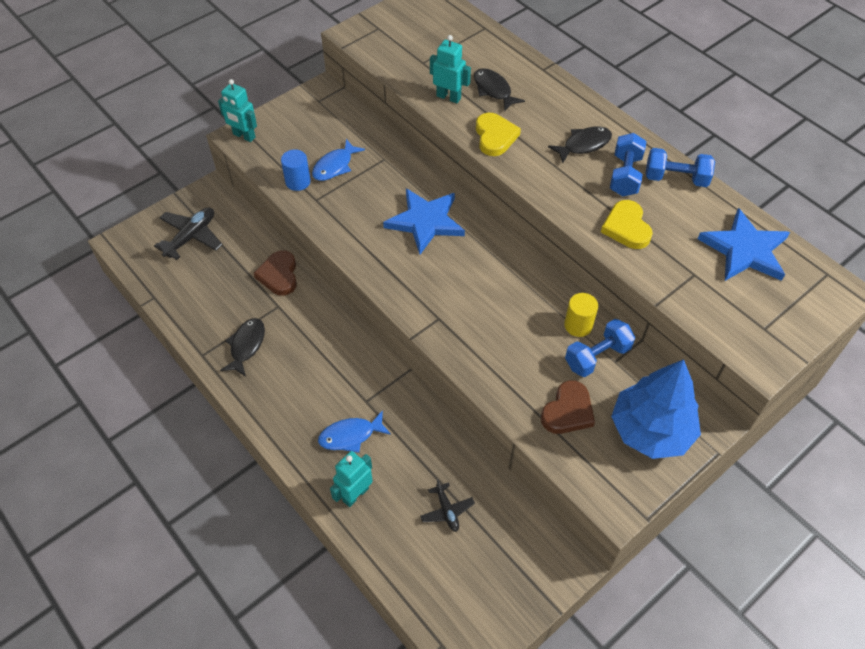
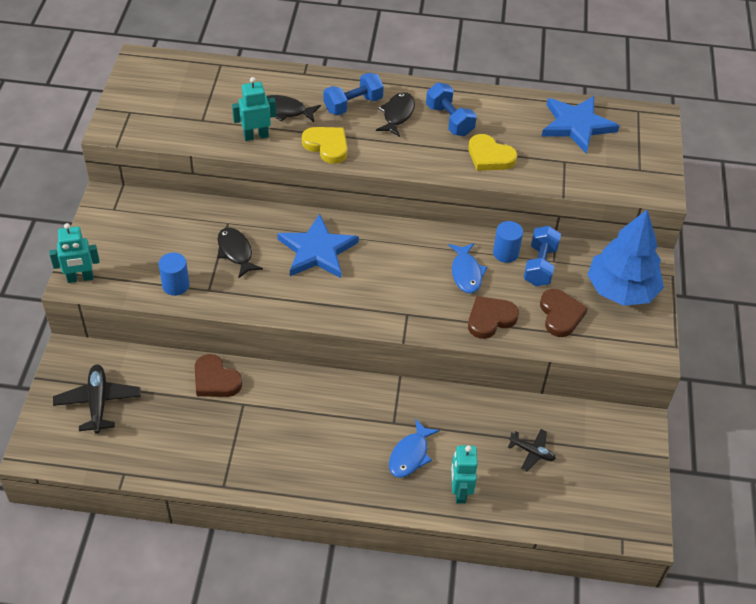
camera: 45 degrees left, 5 degrees down
(246, 346) = (252, 452): black fish -> black fish (236, 252)
(335, 166) = (193, 253): blue fish -> blue fish (466, 273)
(502, 370) = (490, 319): none -> brown heart
(578, 325) = (505, 253): yellow cylinder -> blue cylinder
(675, 178) = (484, 102): blue dumbbell -> blue dumbbell (353, 105)

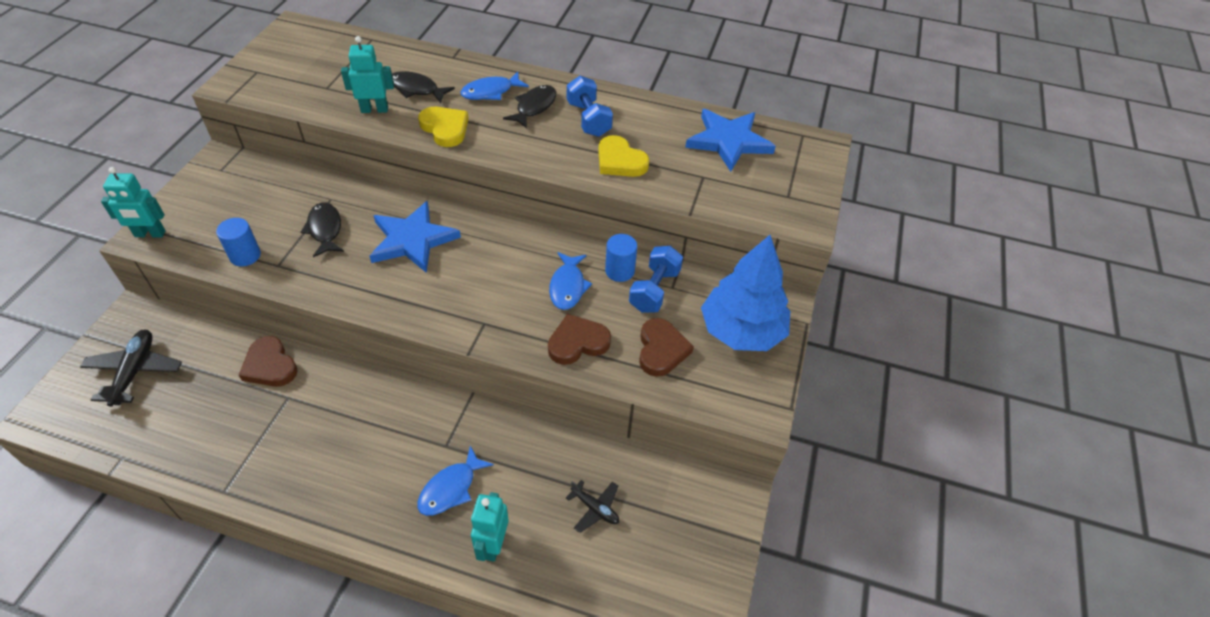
camera: 10 degrees right, 0 degrees up
(353, 105) = (491, 92): blue dumbbell -> blue fish

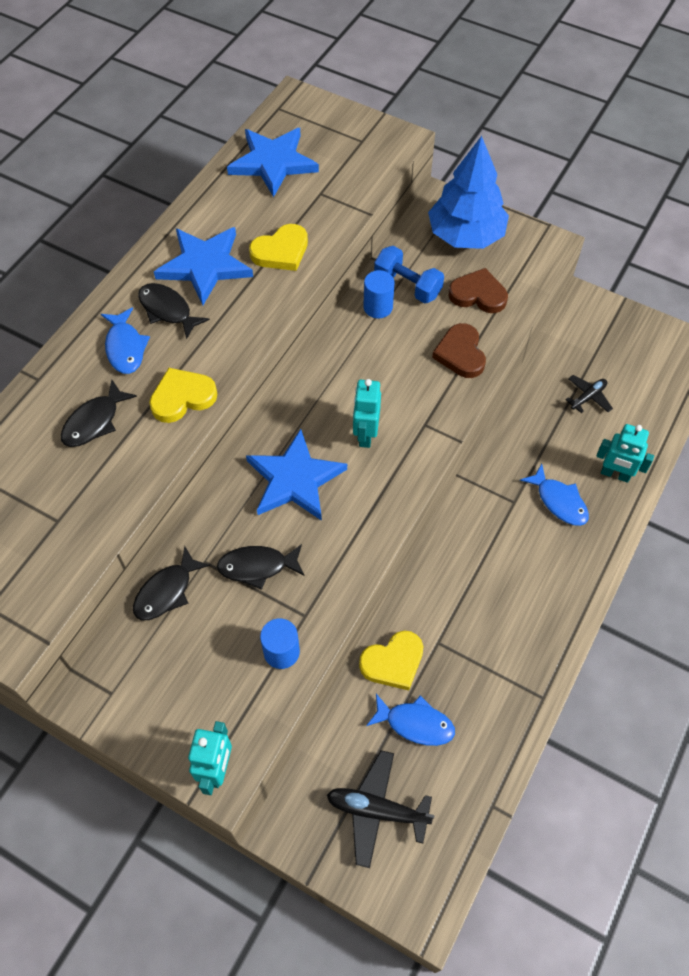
camera: 75 degrees left, 10 degrees up
(270, 365) = (393, 662): brown heart -> yellow heart
(304, 183) = (167, 591): none -> black fish
(374, 109) = (123, 467): turquoise robot -> turquoise robot (365, 435)
(568, 286) = (390, 351): blue fish -> blue fish (415, 723)
(588, 119) = (204, 266): blue dumbbell -> blue star

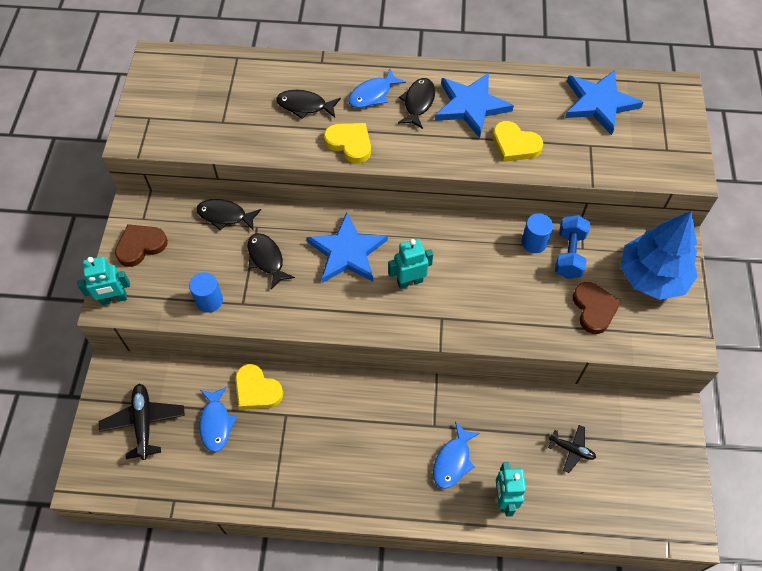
camera: 65 degrees right, 0 degrees up
(460, 354) = (525, 318): brown heart -> brown heart (141, 246)

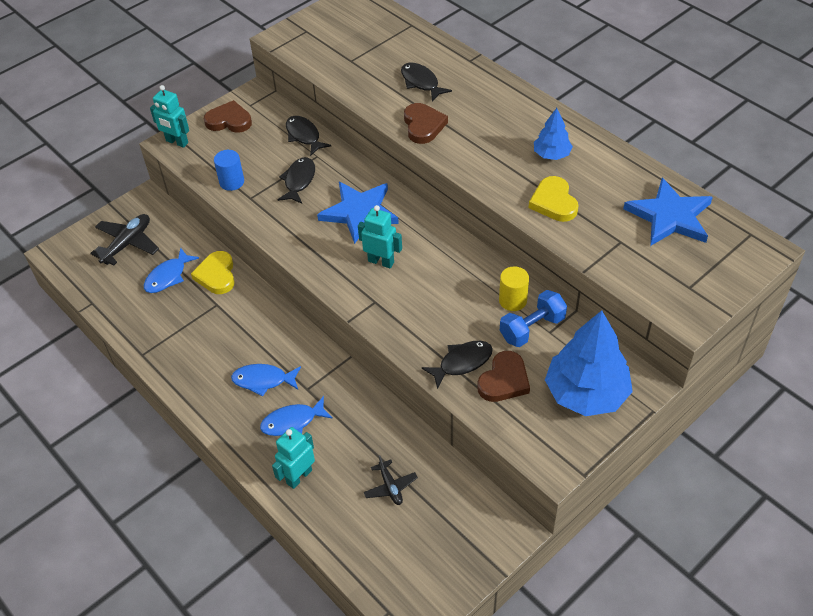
camera: 45 degrees right, 10 degrees down
(350, 143) = (423, 126): yellow heart -> brown heart
(373, 94) = (482, 103): blue fish -> blue fish (263, 380)
(418, 103) = (510, 128): black fish -> black fish (462, 363)
(471, 106) = (551, 154): blue star -> blue tree
(534, 242) = (512, 300): blue cylinder -> yellow cylinder

